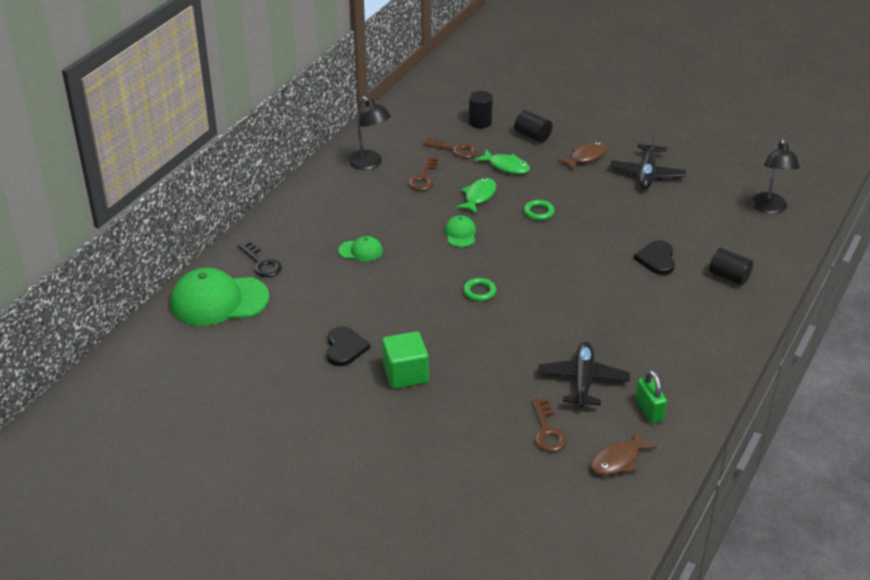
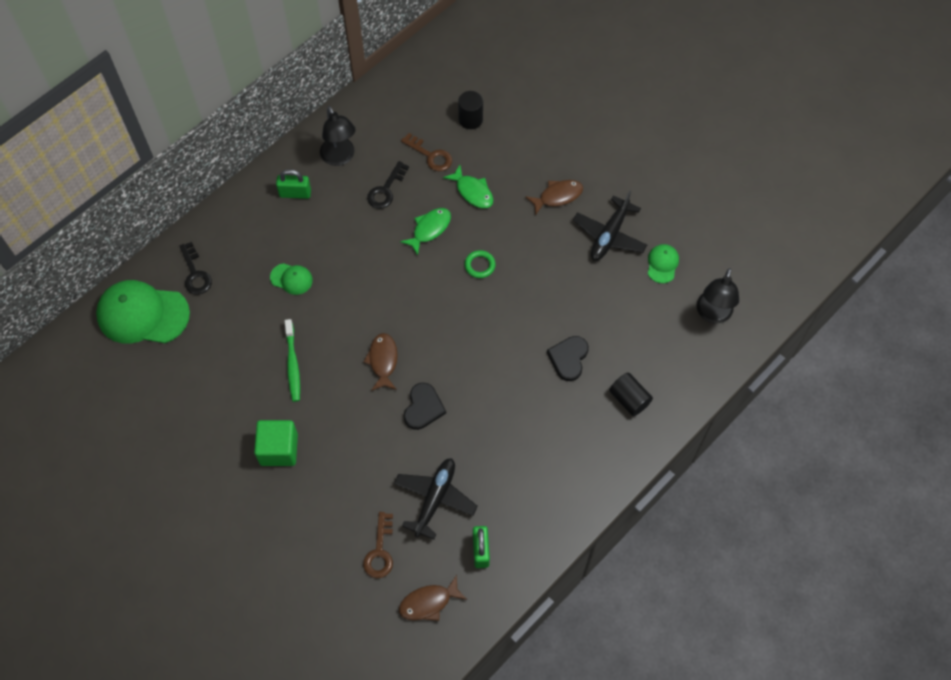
camera: 15 degrees right, 25 degrees up
(337, 193) = (295, 193): none -> green padlock
(345, 348) = (236, 403): black heart -> black heart (423, 407)
(390, 310) = (293, 364): none -> green toothbrush
(424, 178) = (386, 190): brown key -> black key
(460, 233) = (393, 277): green cap -> green cap (662, 264)
(479, 292) = (383, 361): green ring -> brown fish
(532, 136) = (516, 152): black cylinder -> none

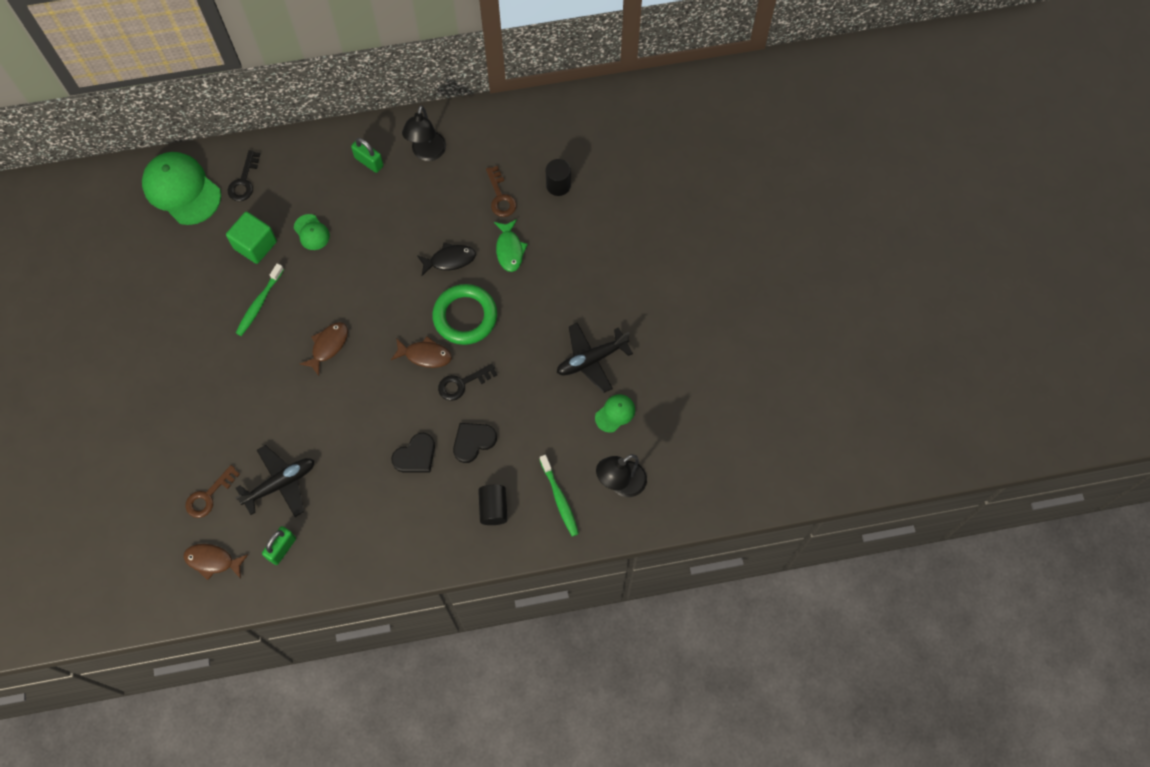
camera: 35 degrees right, 5 degrees up
(279, 449) = (198, 365): green cube -> green cube (255, 245)
(386, 190) = (441, 204): black key -> black key (462, 383)
(423, 407) = (329, 405): black heart -> black heart (415, 455)
(429, 229) = (449, 260): green fish -> black fish
(480, 265) = (465, 316): green ring -> green ring, size x2.11
(557, 196) = (576, 298): brown fish -> brown fish (425, 355)
(675, 357) = (559, 498): none -> green toothbrush

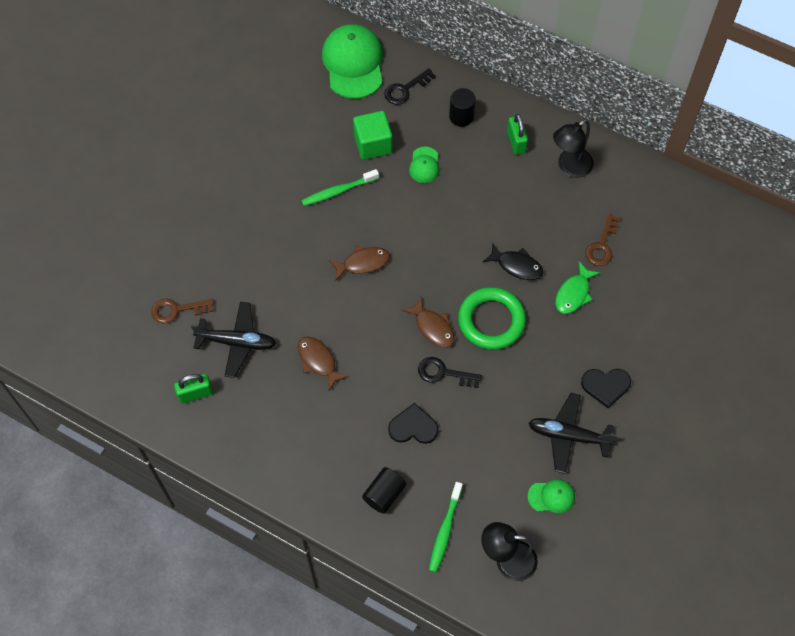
camera: 40 degrees right, 5 degrees down
(213, 561) = (138, 362): brown fish -> brown fish (318, 361)
(415, 455) = (358, 402): black heart -> black heart (605, 386)
(558, 185) = (660, 270): black cylinder -> black cylinder (461, 116)

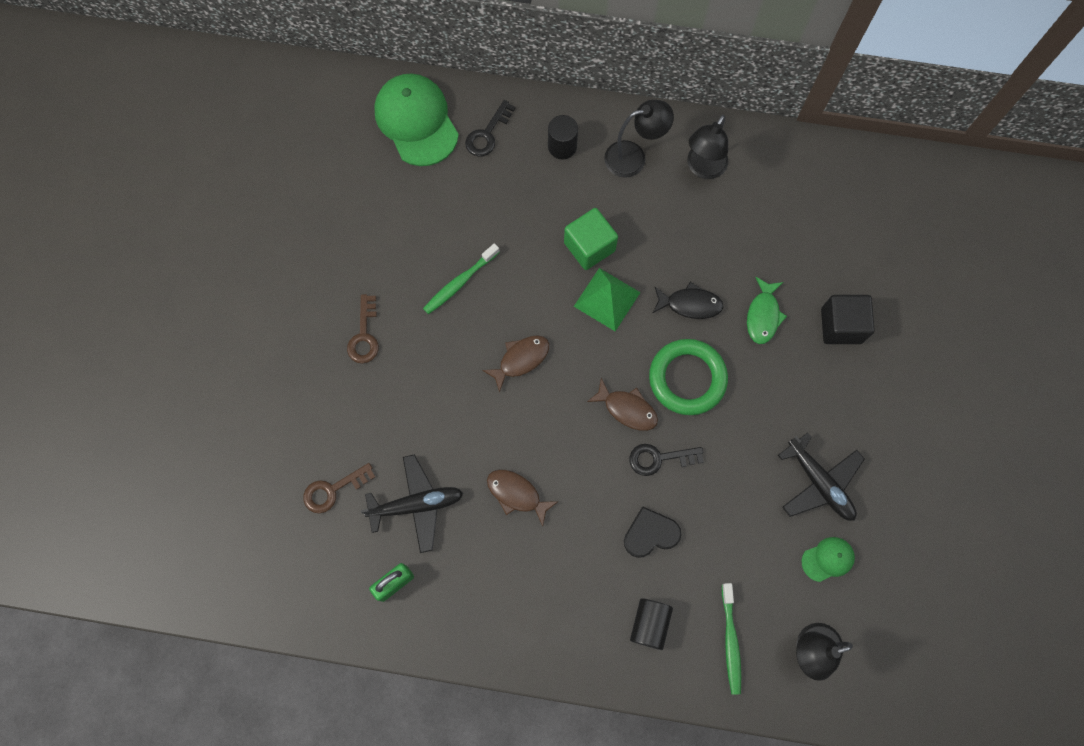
camera: 20 degrees left, 10 degrees up
(373, 144) = (476, 212): green cube -> green cube (589, 247)
(424, 165) = (543, 219): green cap -> none
(450, 240) = (607, 299): none -> green pyramid
(516, 142) = (633, 157): green padlock -> black lamp
(568, 436) = (819, 483): black plane -> black plane turned 120 degrees counterclockwise
(602, 245) = (771, 248): brown key -> brown key (364, 335)
(605, 386) = (837, 411): black heart -> none
(636, 322) = (841, 326): none -> black cube

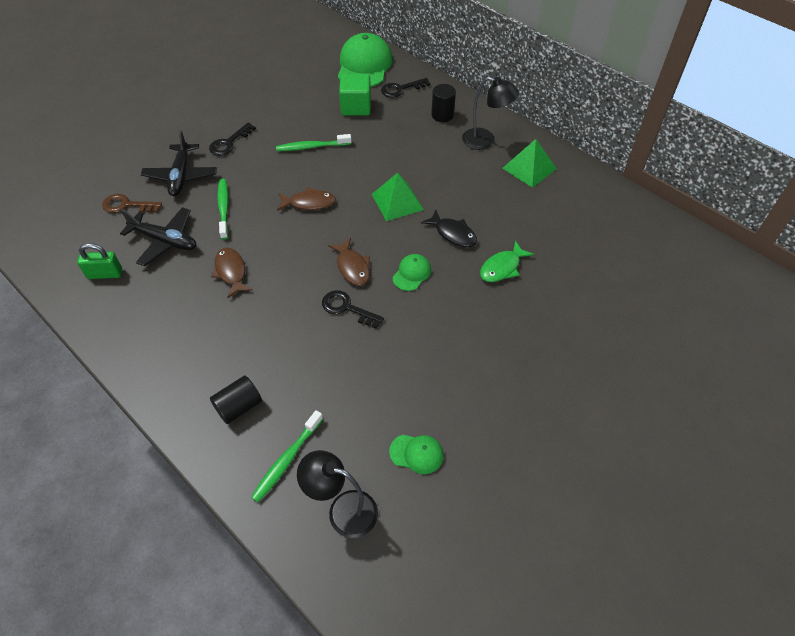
camera: 35 degrees right, 20 degrees down
(364, 335) = (229, 143): brown key -> black key
(439, 425) = (223, 208): none -> green toothbrush
(589, 247) = (412, 170): green cube -> green cube (356, 107)
(650, 533) = (296, 349): black heart -> none
(687, 378) = (412, 273): green ring -> green cap
(703, 168) = (529, 168): black lamp -> green pyramid
(819, 483) = (455, 396): black plane -> black plane (181, 176)
(841, 326) = (559, 306): black cube -> none

